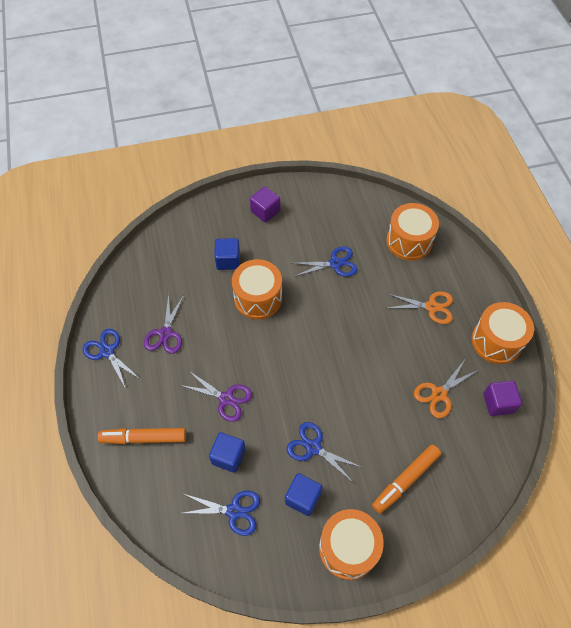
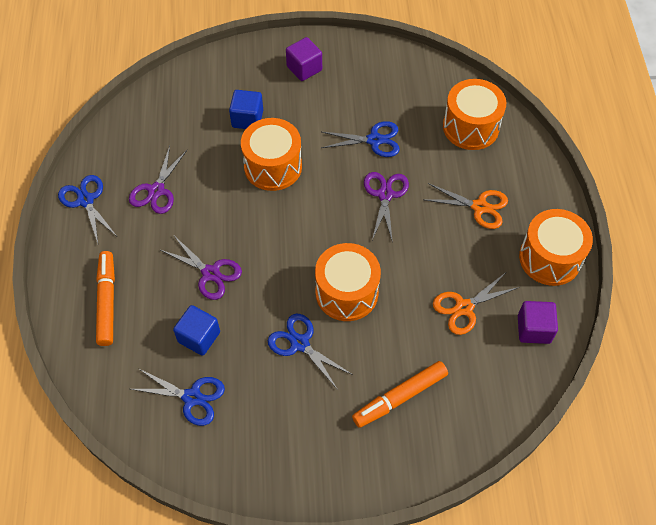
camera: 10 degrees right, 0 degrees up
(144, 438) = (107, 301): orange marker -> orange marker turned 75 degrees clockwise
(303, 498) = (274, 396): blue cube -> none
(348, 548) = (314, 460): orange drum -> orange drum (346, 292)
(354, 308) = (385, 194): none -> purple scissors

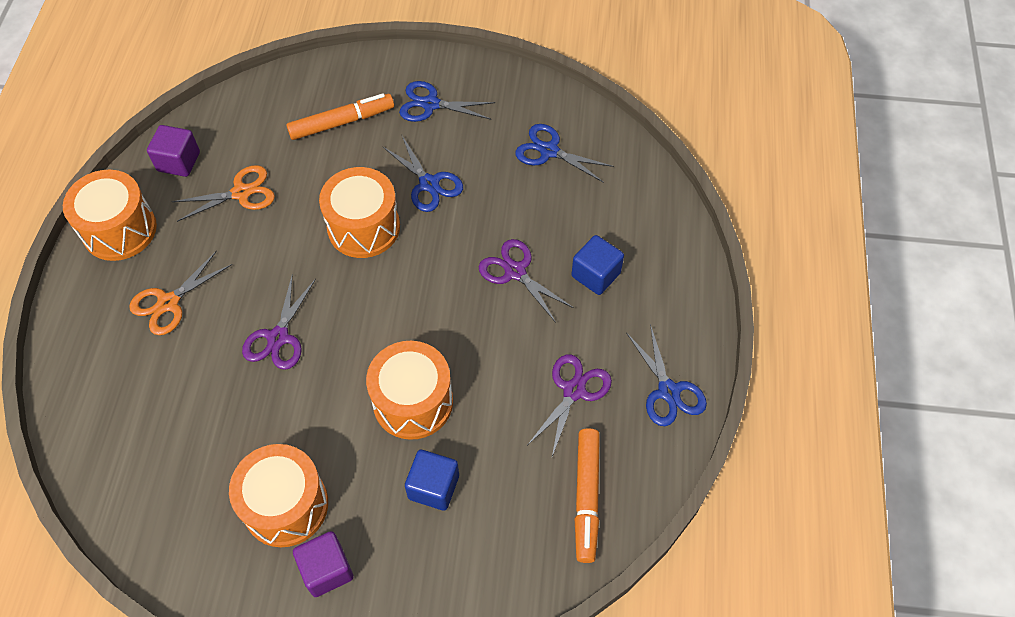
camera: 170 degrees left, 0 degrees up
(107, 301) = (637, 258): orange marker -> orange marker (586, 497)
(199, 337) = (536, 205): blue cube -> blue cube (595, 275)
(374, 140) = (263, 420): blue scissors -> blue scissors (430, 104)
(471, 127) = (123, 419): orange drum -> orange drum (286, 505)
(479, 207) = (168, 303): orange scissors -> orange scissors turned 75 degrees counterclockwise

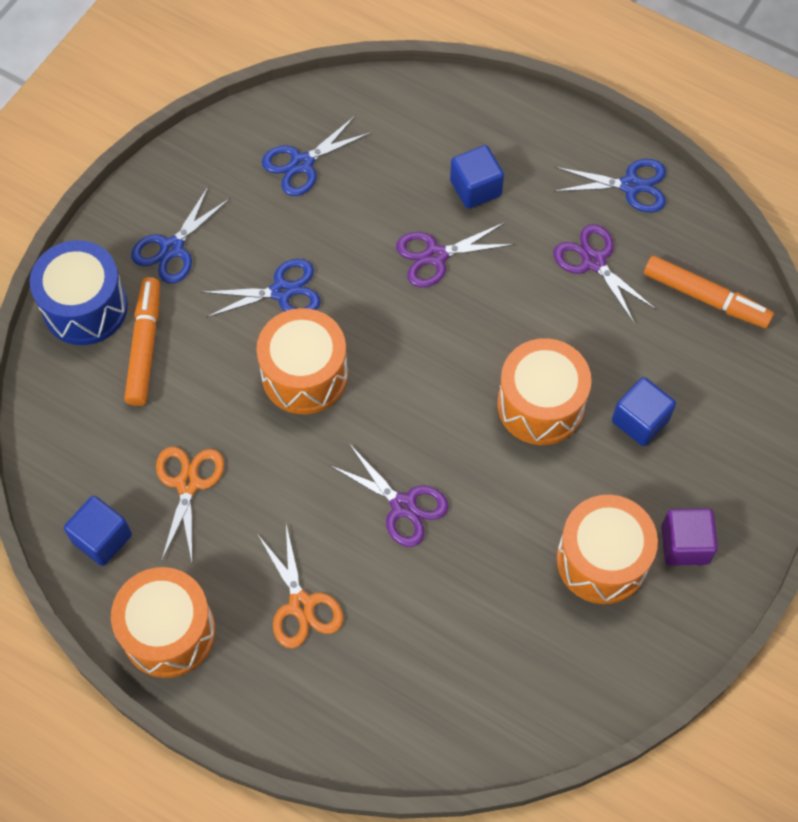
camera: 65 degrees left, 5 degrees up
(179, 162) = (102, 538): purple cube -> blue cube
(356, 76) = (85, 307): none -> blue drum

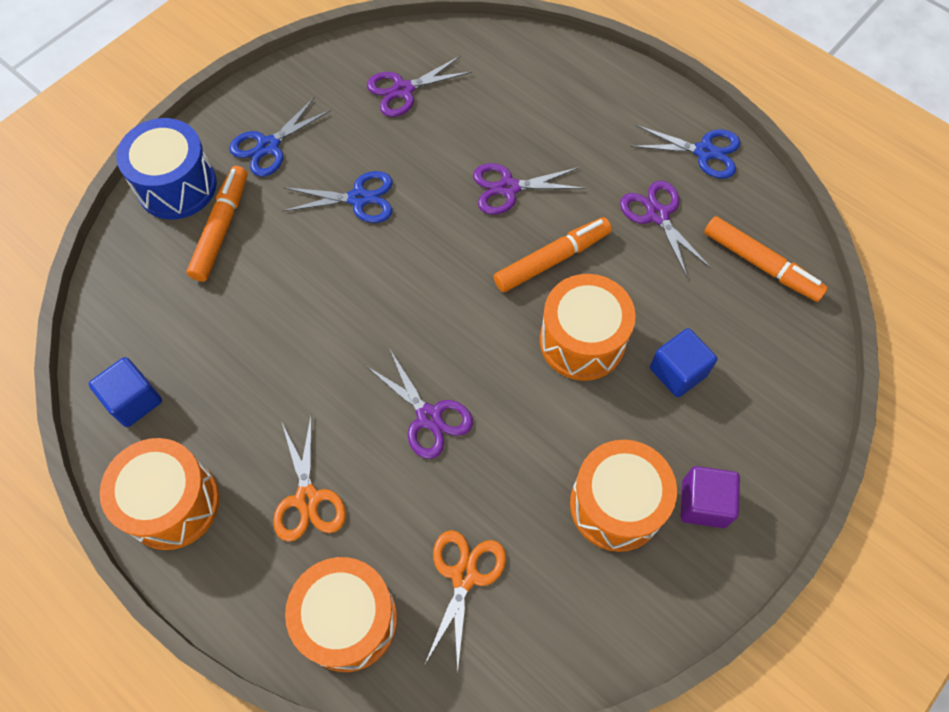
camera: 10 degrees right, 0 degrees up
(188, 484) = (228, 362): orange scissors -> orange scissors (464, 576)
(302, 163) = (403, 90): blue scissors -> purple scissors
(304, 375) = (362, 277): orange drum -> orange drum (348, 620)
(475, 188) = (558, 133): blue cube -> none
(495, 326) = (552, 260): none -> orange marker

